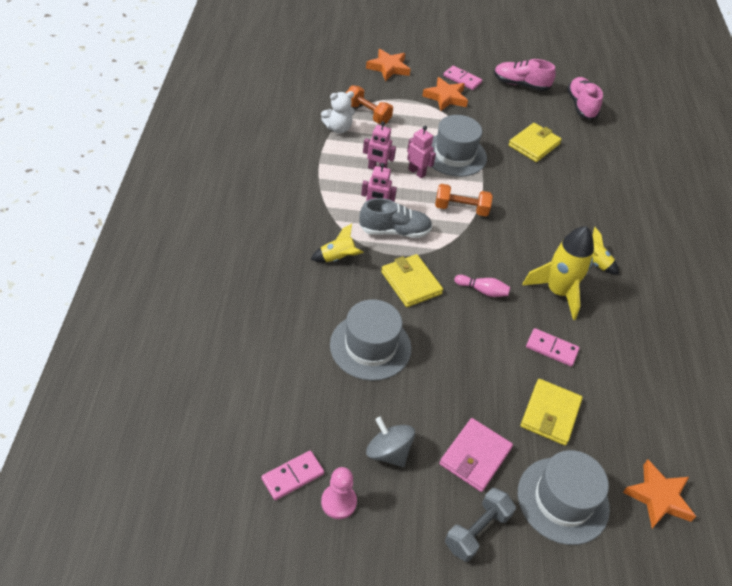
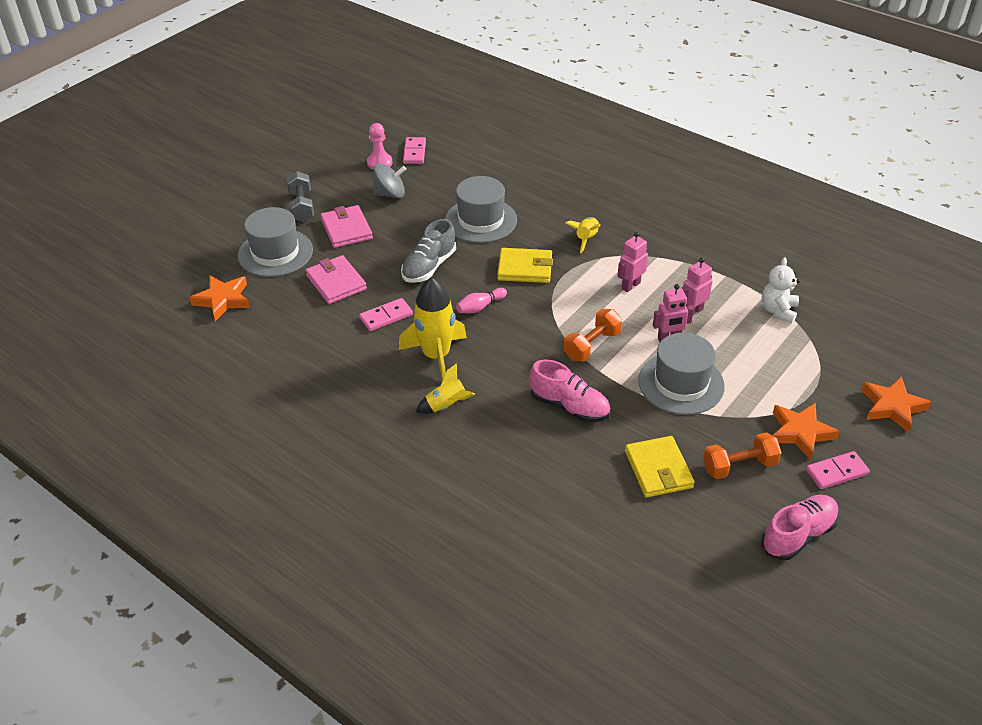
camera: 130 degrees right, 5 degrees down
(367, 114) = (795, 344): orange dumbbell -> orange dumbbell (739, 466)
(394, 231) = (594, 285): grey shoe -> grey shoe (429, 267)
(550, 414) = (336, 282): yellow wallet -> pink wallet
(581, 106) = (714, 580): pink shoe -> pink shoe (569, 406)

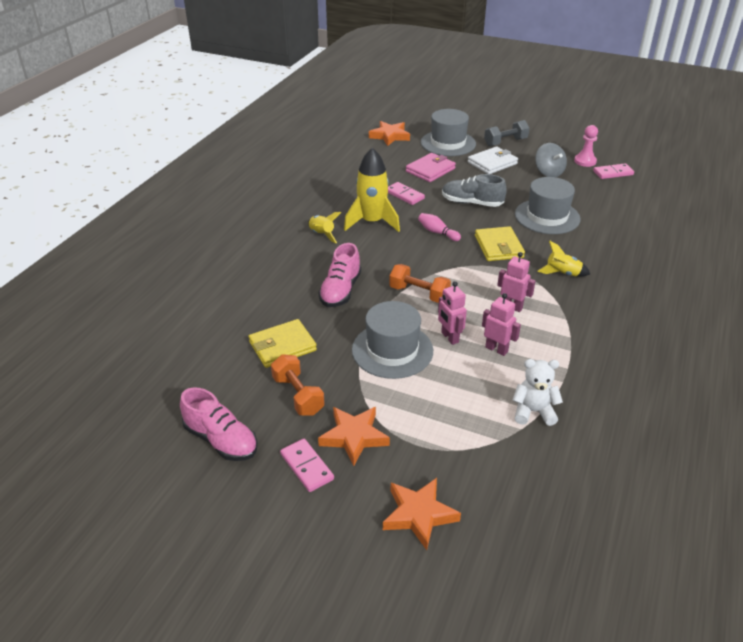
camera: 75 degrees right, 5 degrees down
(346, 229) = (492, 163): pink wallet -> white wallet

